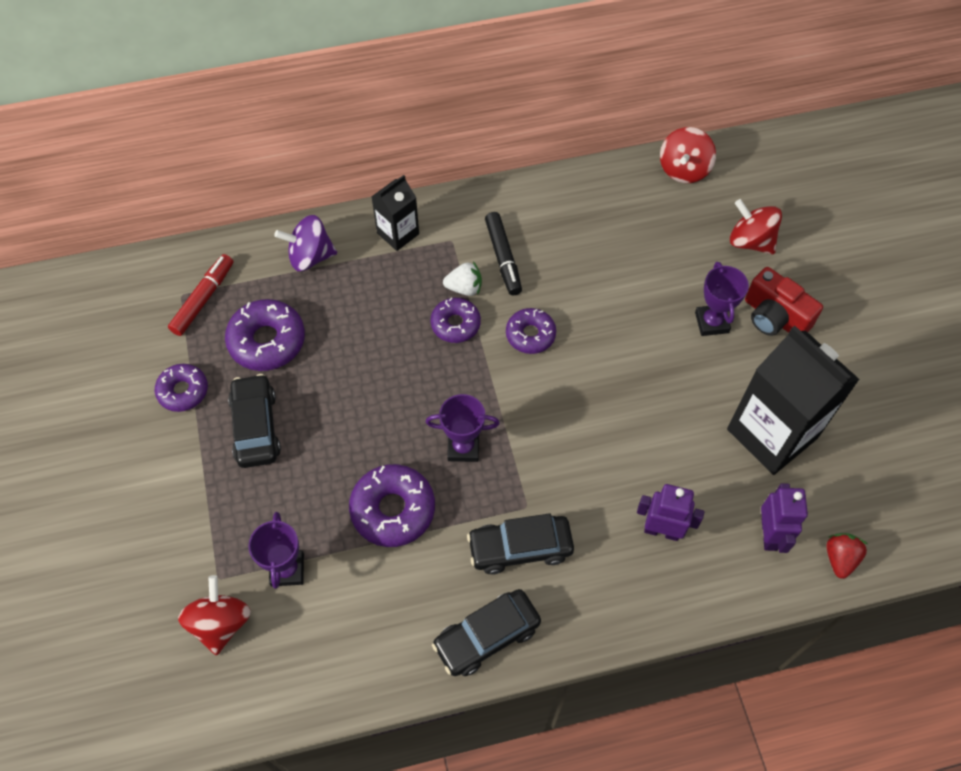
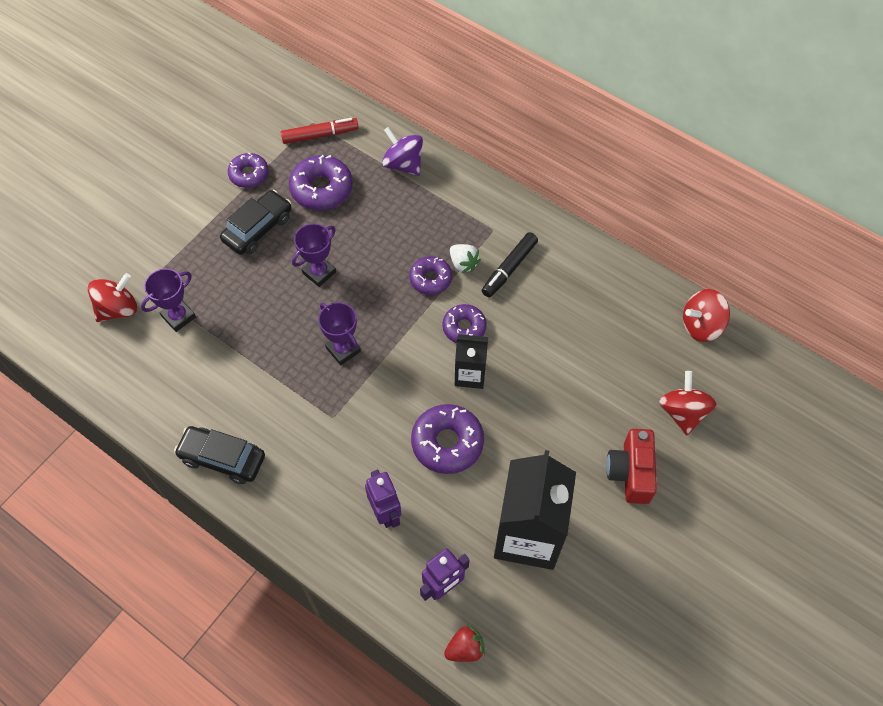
camera: 50 degrees right, 0 degrees up
(393, 509) = (265, 343): purple donut -> purple donut (447, 443)
(398, 233) = (468, 196): black carton -> black carton (470, 374)
(520, 548) = (299, 434): black car -> none
(711, 322) = (584, 433): purple trophy -> purple trophy (319, 272)

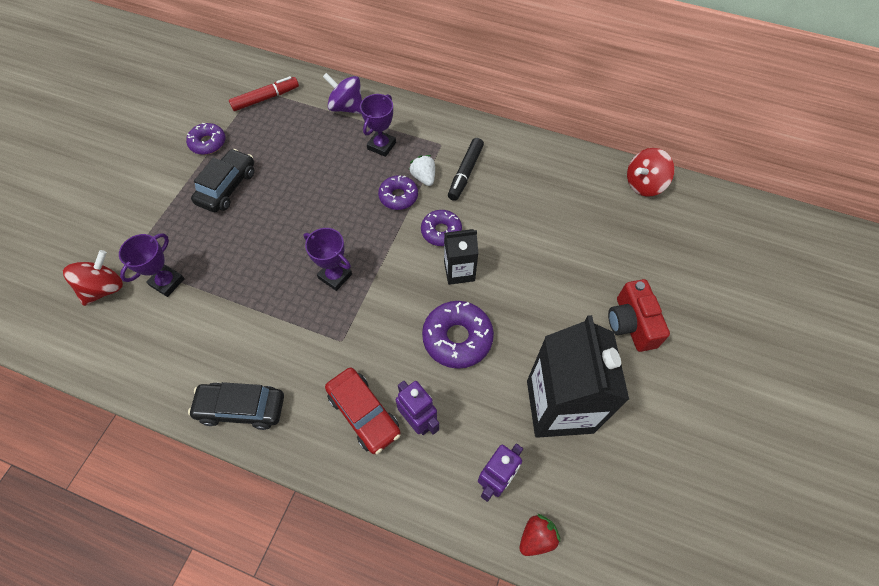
camera: 15 degrees left, 0 degrees up
(319, 272) = (294, 213): purple trophy -> purple trophy (381, 146)
(321, 189) = (278, 142): purple donut -> none
(335, 493) = (364, 413): none -> red car
(463, 264) = (424, 177): white strawberry -> white strawberry turned 150 degrees counterclockwise
(682, 412) = (656, 260): red spinning top -> none

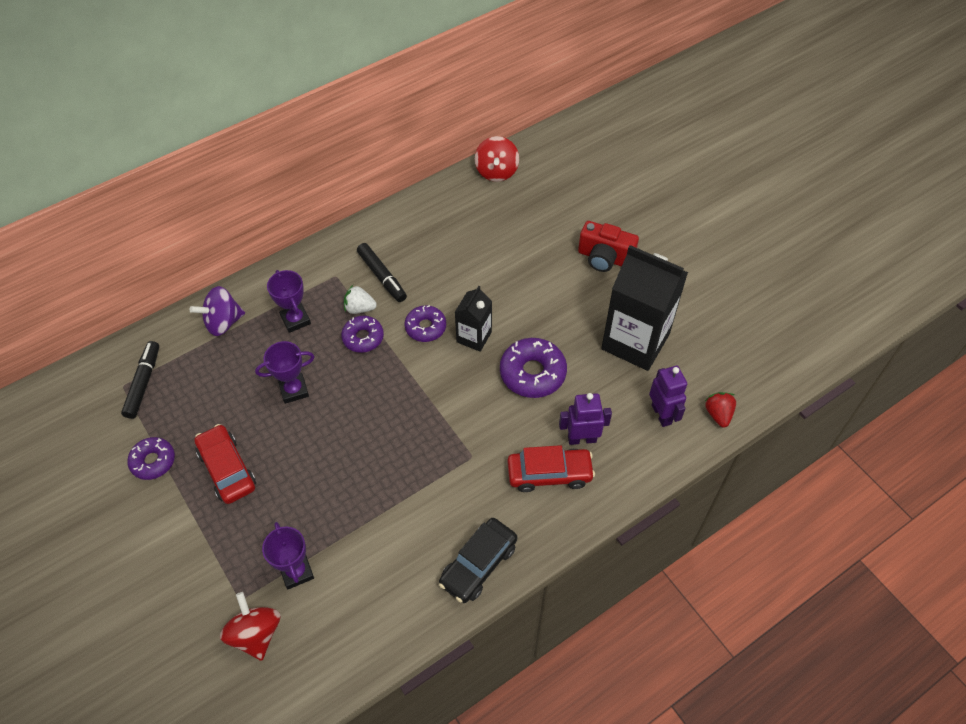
camera: 55 degrees left, 5 degrees down
(227, 187) = (227, 469): black car -> red car
(266, 98) = (143, 383): red marker -> black marker
(335, 276) = (405, 429): purple trophy -> purple trophy (294, 390)

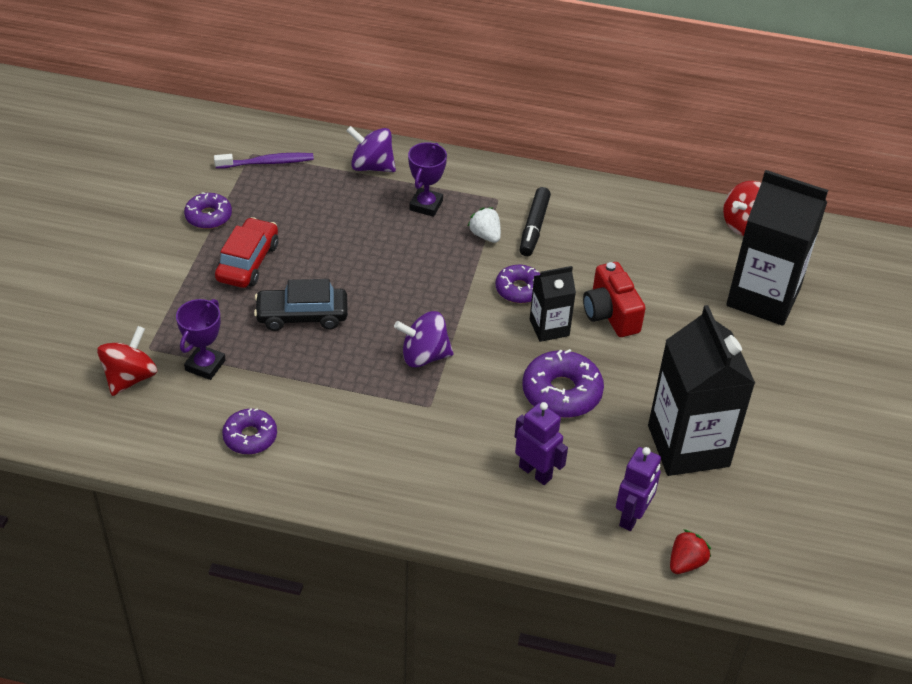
camera: 45 degrees right, 10 degrees down
(143, 383) = (267, 162): black marker -> purple toothbrush
(294, 390) = (361, 250): purple trophy -> none
(363, 338) = (460, 257): purple donut -> purple donut (250, 437)
(427, 426) = (424, 356): none -> purple spinning top
(478, 564) = (332, 479): black car -> black car (302, 316)
(549, 474) = (473, 471): red car -> none
(560, 211) = (763, 297): none -> black carton
(604, 258) = (753, 363): red camera -> red camera (610, 314)

